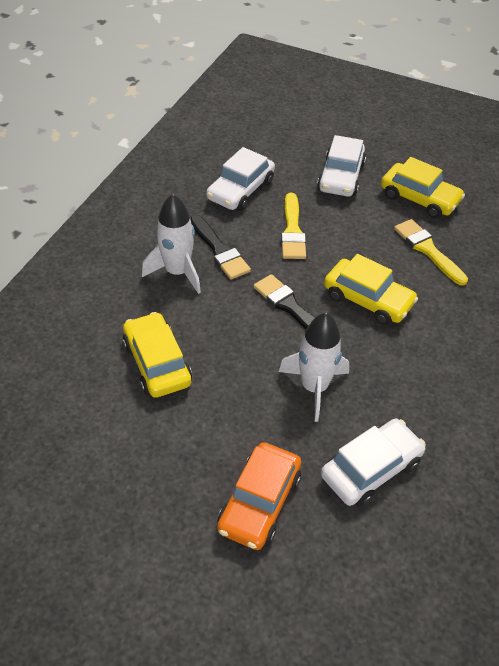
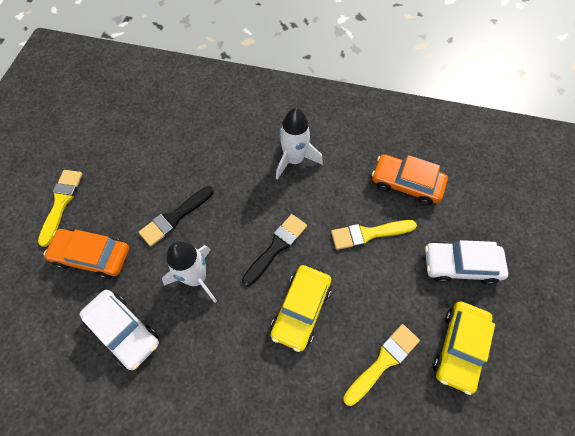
camera: 80 degrees right, 15 degrees up
(157, 363) = (203, 167): yellow car -> none
(159, 544) = (61, 203): none -> yellow brush
(219, 250) = (327, 183): black brush -> black brush (175, 217)
(241, 190) = (406, 184): white car -> orange car

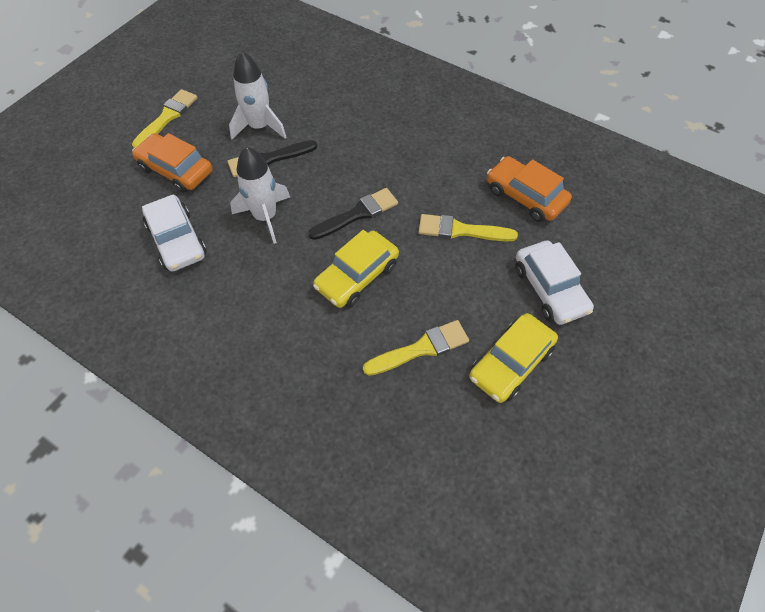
camera: 20 degrees right, 5 degrees down
(294, 160) = (413, 142): white rocket -> white rocket (259, 127)
(460, 265) = (550, 289): white car -> white car turned 135 degrees counterclockwise

